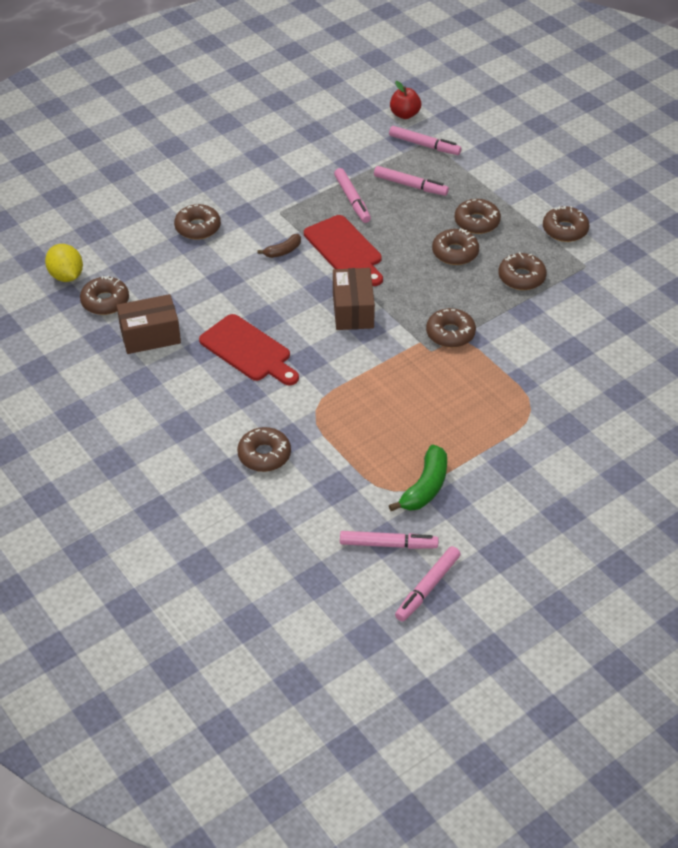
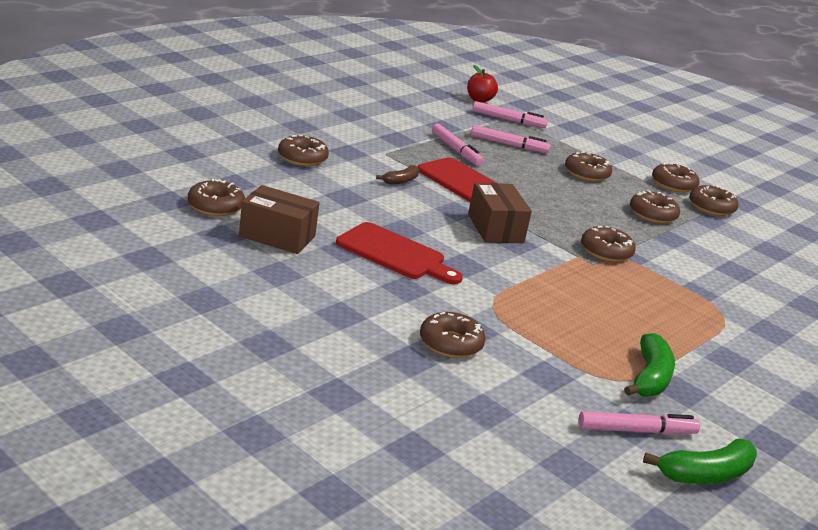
camera: 15 degrees left, 20 degrees down
(66, 276) = (164, 184): yellow lemon -> none
(150, 336) = (277, 236): brown box -> brown box turned 45 degrees clockwise
(427, 588) = (705, 474): pink marker -> green banana
(455, 252) = (577, 193): brown donut -> brown donut (711, 207)

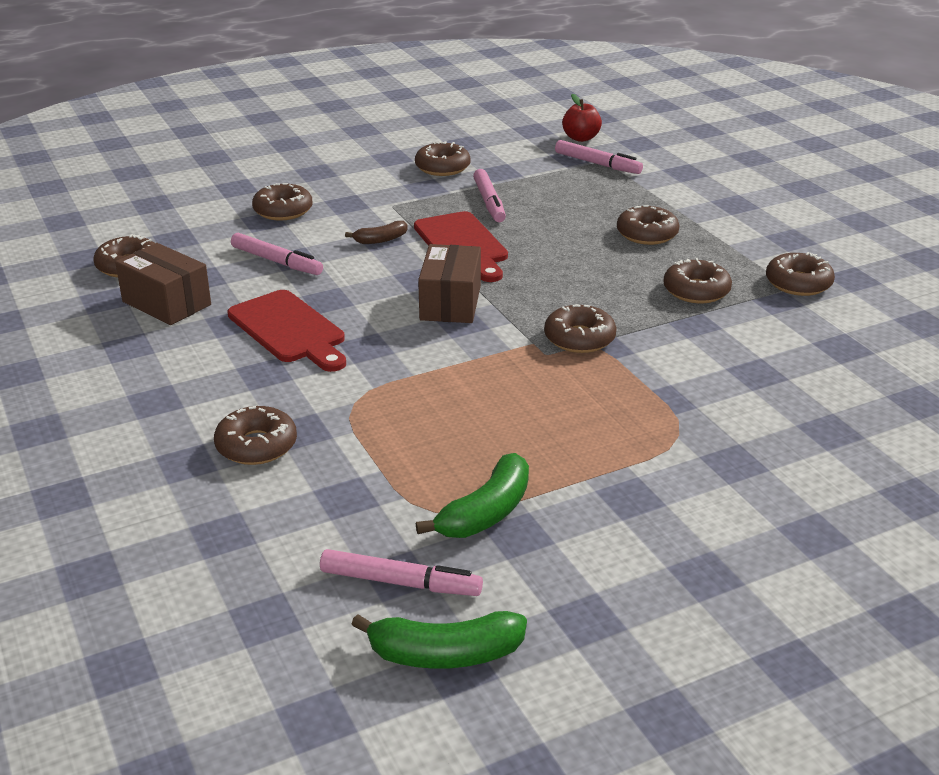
camera: 25 degrees right, 5 degrees up
(509, 145) = (568, 196): pink marker -> pink marker (276, 262)
(673, 184) = (766, 251): brown donut -> brown donut (442, 167)

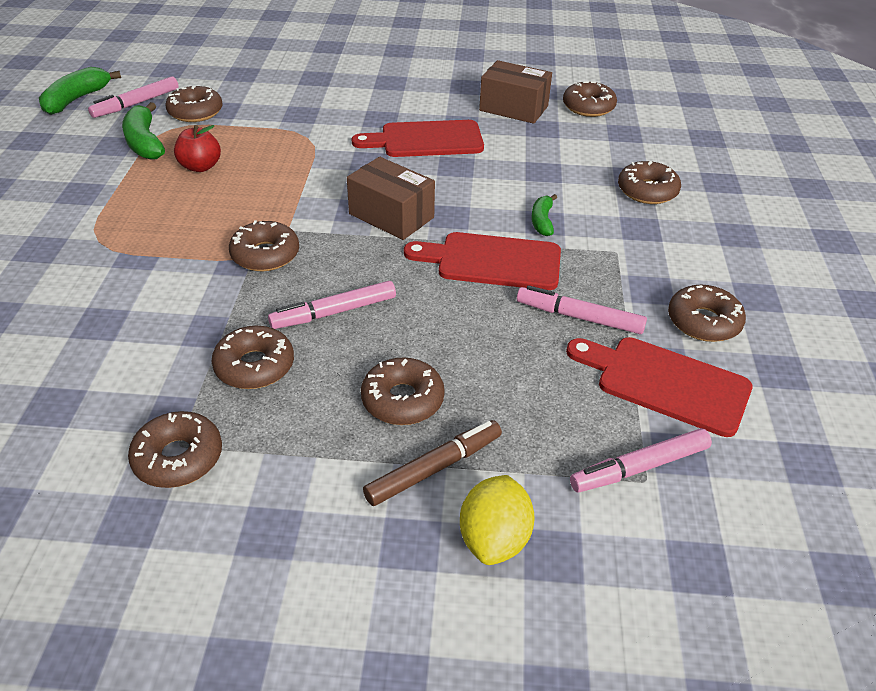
camera: 120 degrees right, 10 degrees up
(166, 303) = (513, 108): brown box -> brown box turned 45 degrees clockwise
(256, 446) = (304, 98): brown donut -> brown donut (195, 112)
(276, 262) = (542, 162): pink marker -> pink marker (334, 312)
(380, 240) = (542, 221): brown banana -> green banana
(519, 168) = (665, 383): none -> red cutting board
(581, 138) = (752, 502): red apple -> red apple (200, 167)
(681, 211) = (434, 468): none -> brown marker
(699, 186) = (494, 539): none -> yellow lemon

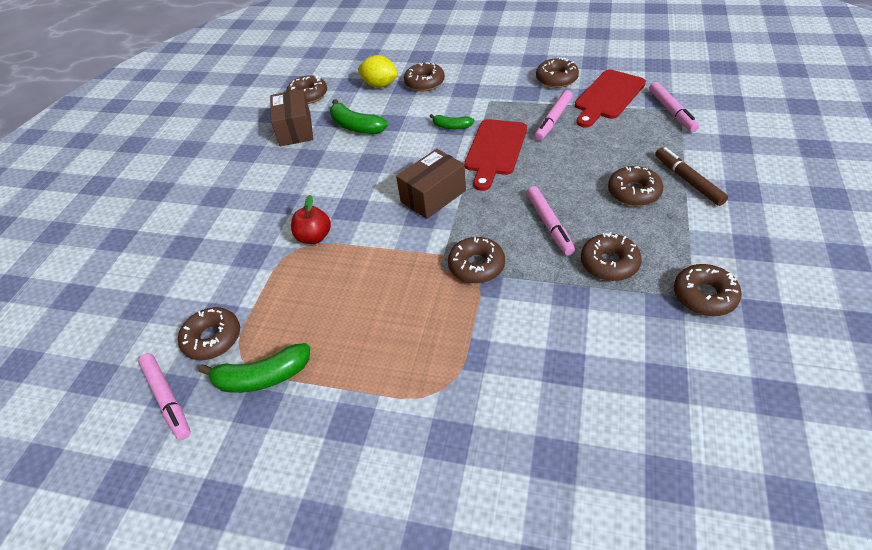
camera: 75 degrees left, 5 degrees up
(76, 99) = (125, 468): green banana -> green banana (355, 126)
(200, 167) = (327, 323): red apple -> red apple (314, 237)
(426, 140) = (327, 176): red cutting board -> none
(494, 539) = (732, 161): yellow lemon -> yellow lemon (380, 85)
(513, 108) = (295, 129): brown box -> brown box turned 45 degrees counterclockwise

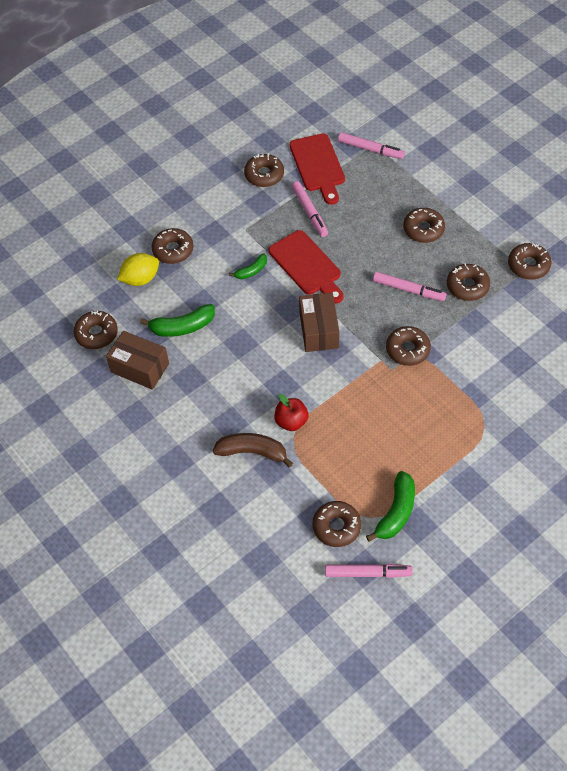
camera: 55 degrees left, 10 degrees up
(260, 233) = (253, 452): none -> brown banana
(688, 180) = (440, 197): brown marker -> none

